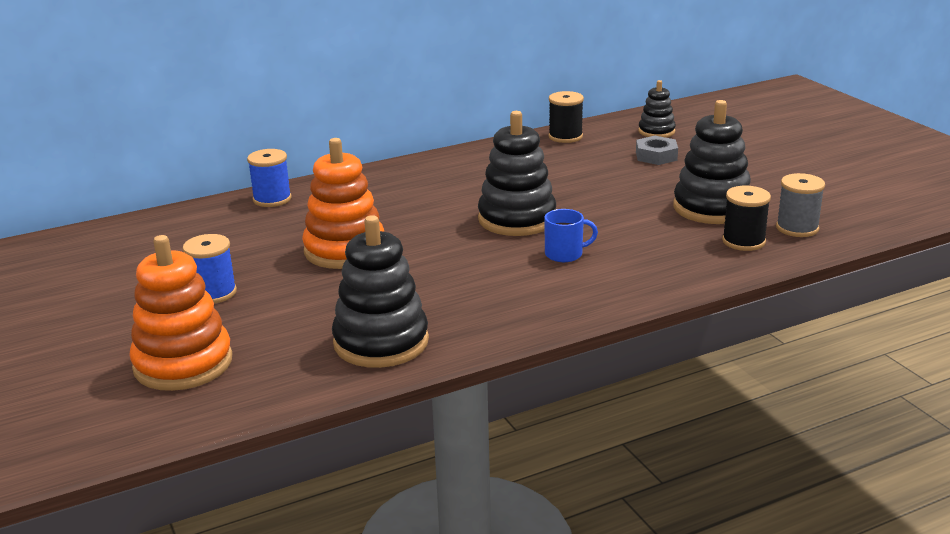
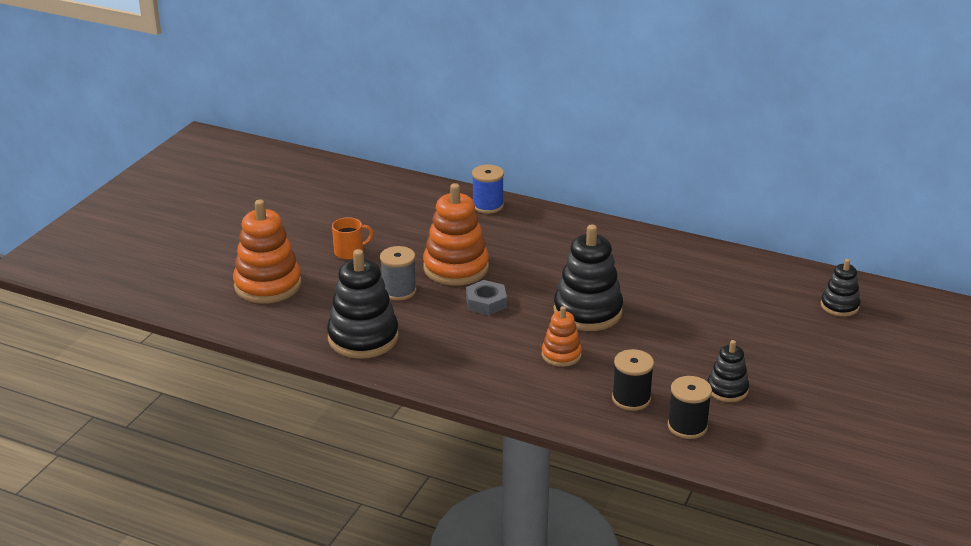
camera: 50 degrees right, 5 degrees up
(213, 293) = (349, 252): blue spool -> orange mug
(565, 136) = (761, 269): black spool -> black spool (631, 399)
(565, 254) = (561, 355): blue mug -> orange stacking toy
(656, 156) = (788, 325): grey nut -> grey nut (486, 302)
(712, 208) = (727, 390): black stacking toy -> black stacking toy, size x0.55
(797, 228) = (747, 444): grey spool -> grey spool (399, 291)

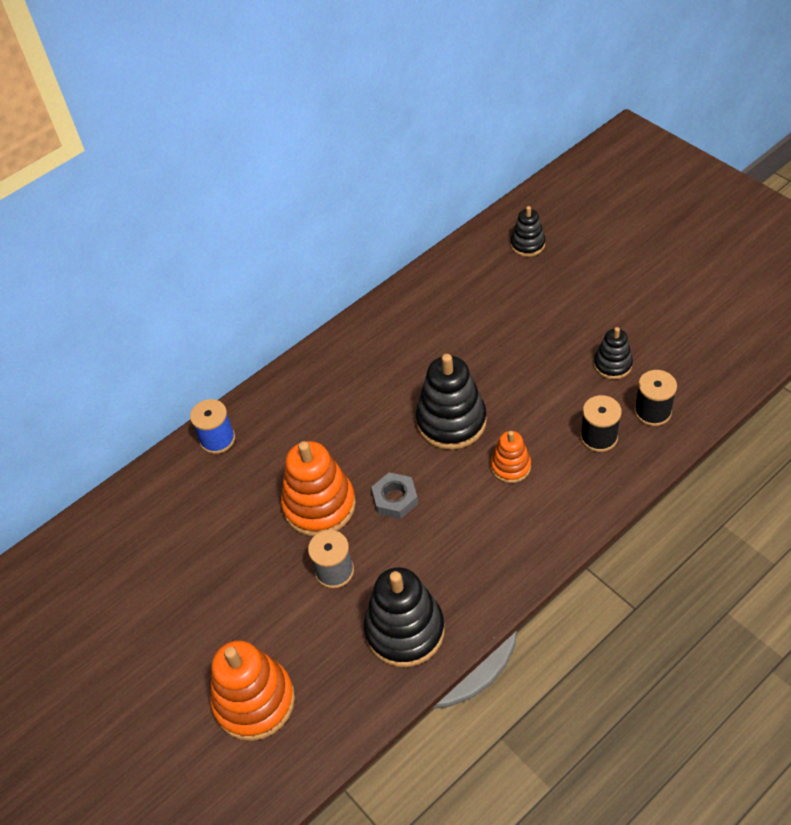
camera: 60 degrees left, 20 degrees up
(349, 252) = (233, 597): orange mug -> none

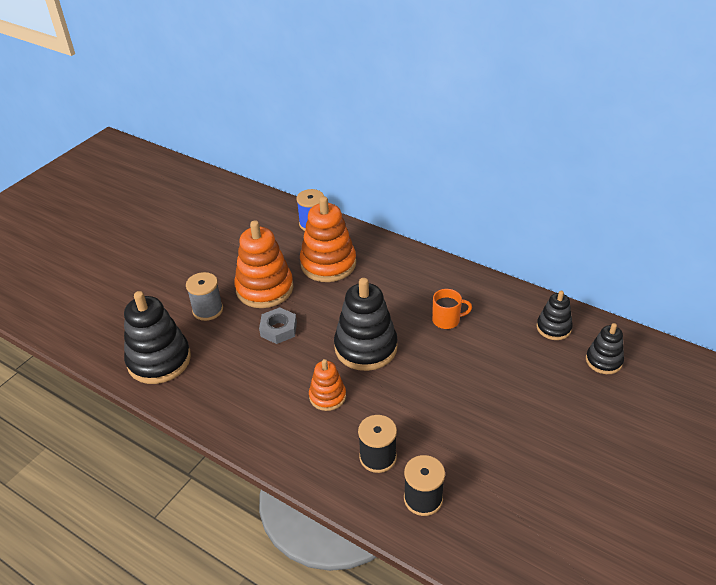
camera: 70 degrees right, 10 degrees down
(254, 701) = (101, 295): orange stacking toy -> orange stacking toy (328, 264)
(435, 345) = (447, 320): none -> orange mug
(612, 365) = (473, 455): black stacking toy -> black stacking toy (553, 328)

